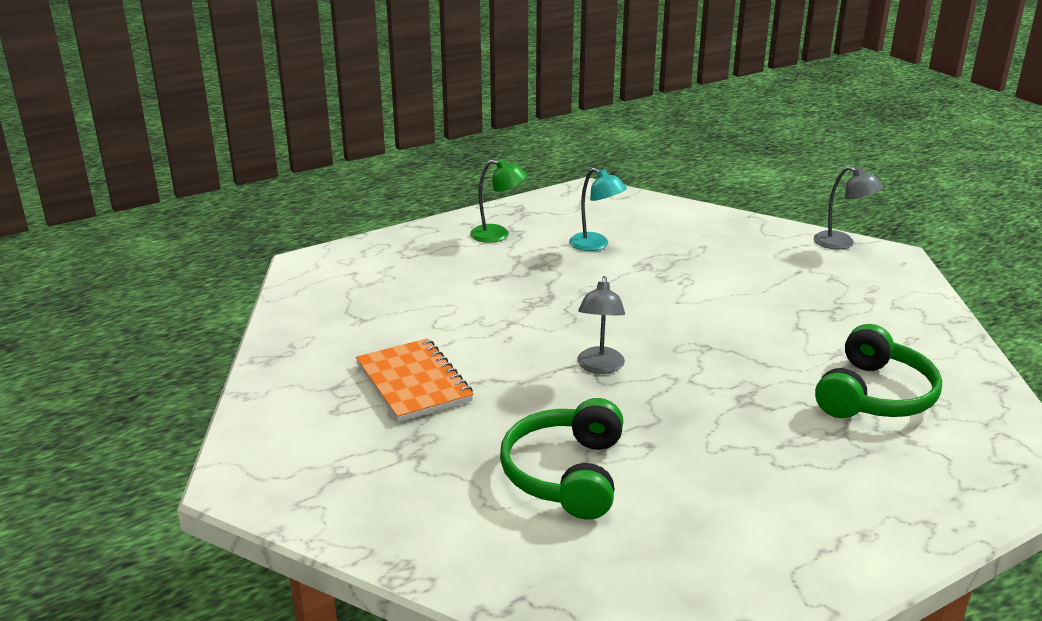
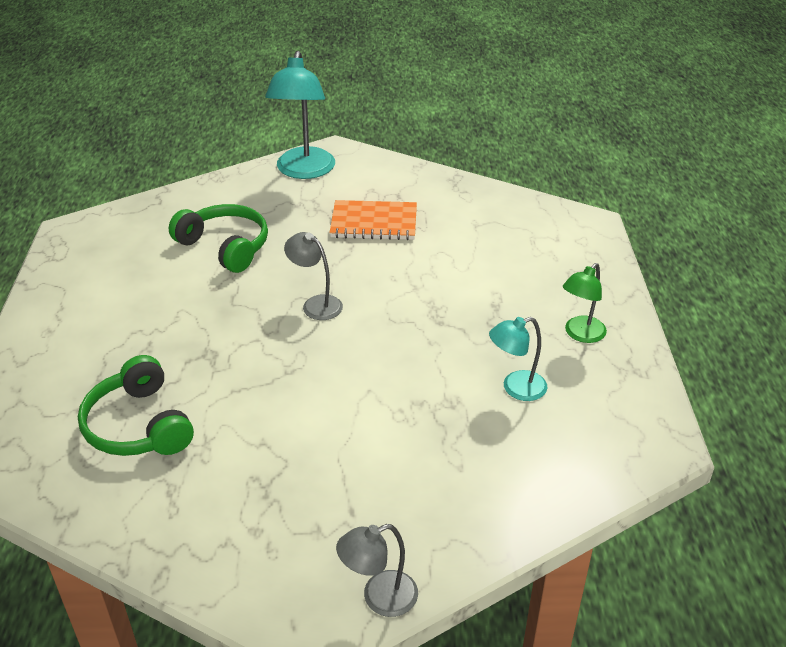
camera: 120 degrees right, 10 degrees up
(323, 486) = (304, 171): none -> turquoise lamp

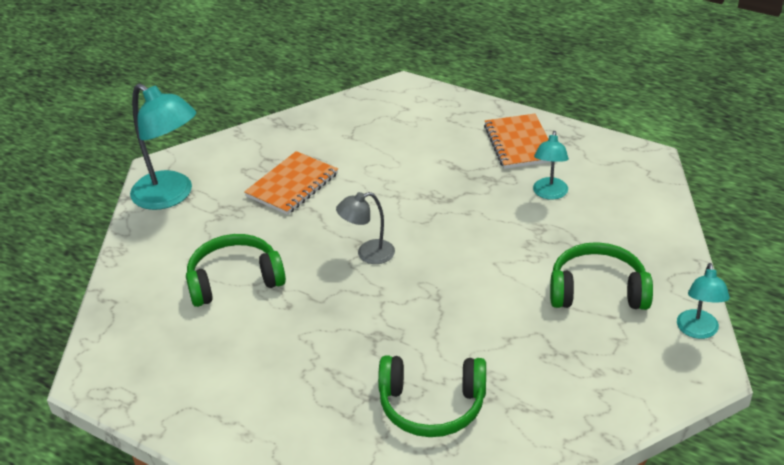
camera: 55 degrees left, 0 degrees up
(379, 598) = (698, 331): grey lamp -> turquoise lamp
(385, 484) = (597, 290): none -> green headphones
(580, 334) = (519, 143): green lamp -> orange notebook

